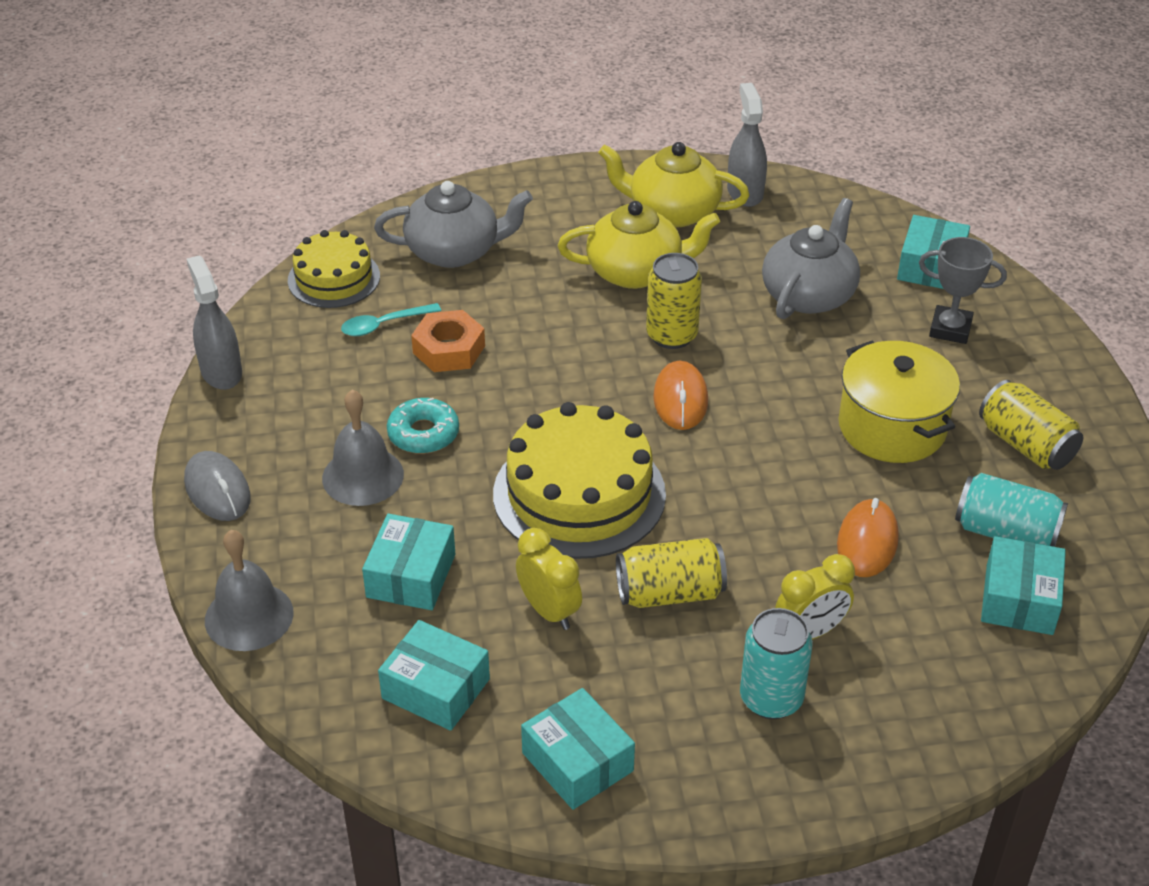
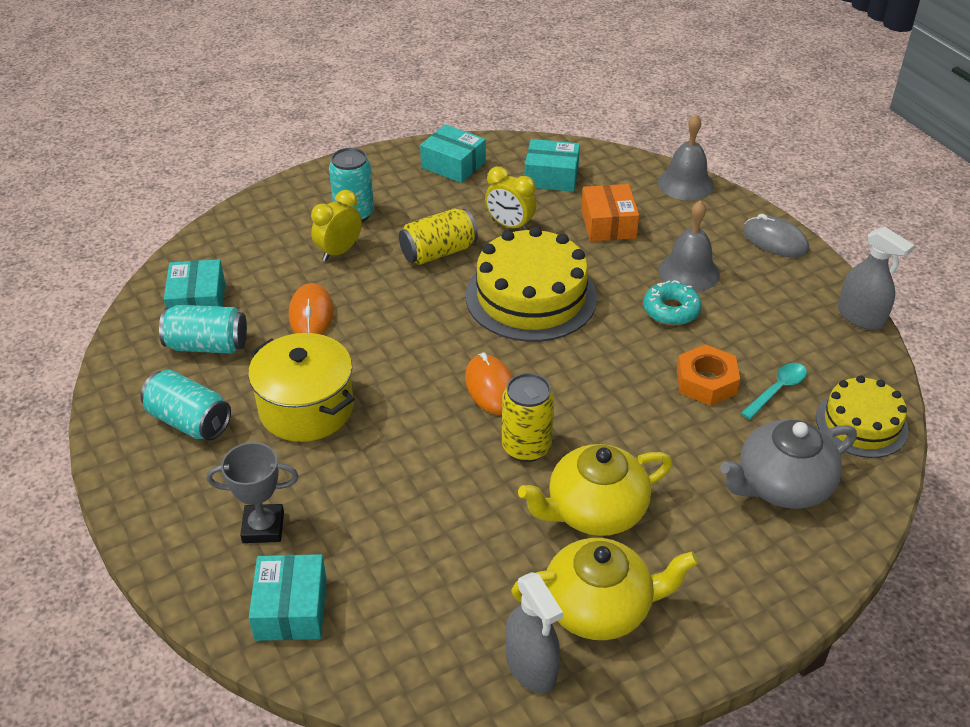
camera: 160 degrees right, 0 degrees up
(411, 576) = (608, 224): turquoise box -> orange box
(809, 294) = (413, 531): grey teapot -> none
(1026, 445) = (189, 421): yellow can -> turquoise can

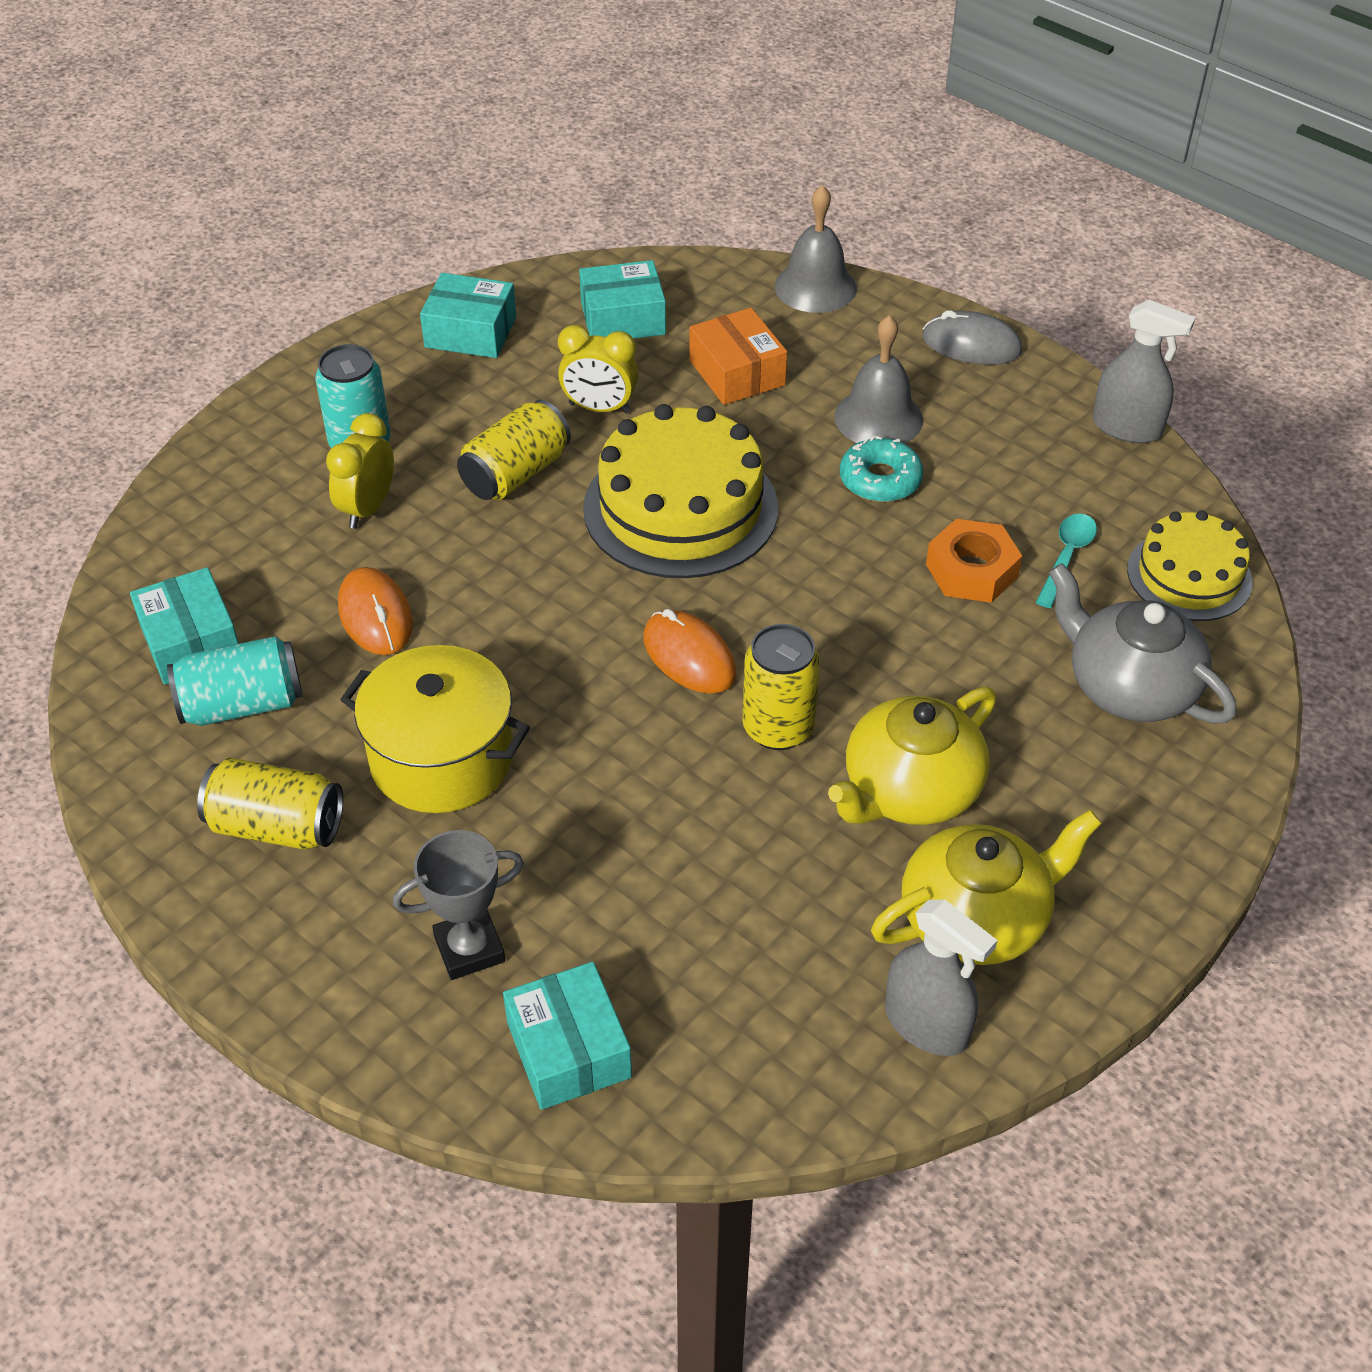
camera: 20 degrees left, 5 degrees up
(189, 421) = (276, 826): turquoise can -> yellow can
(782, 485) = (1128, 687): grey teapot -> grey teapot turned 90 degrees clockwise

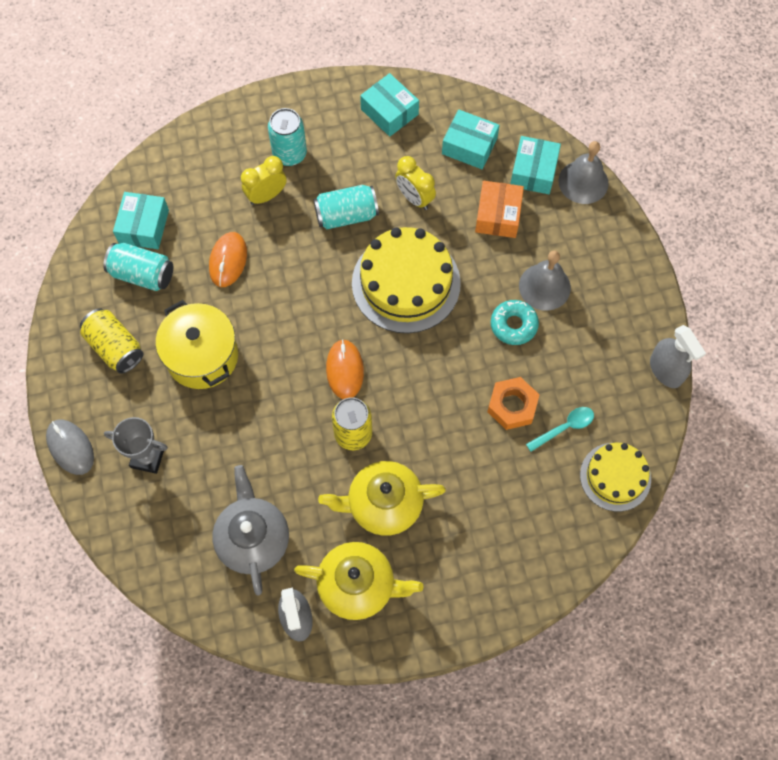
camera: 35 degrees right, 20 degrees up
(516, 474) = (346, 215): yellow can -> turquoise can
(568, 1050) = (151, 530): turquoise box -> turquoise box (533, 171)
(971, 344) = (632, 268): grey mouse -> grey mouse (70, 447)
(1128, 687) = (529, 517): grey teapot -> grey teapot (253, 538)

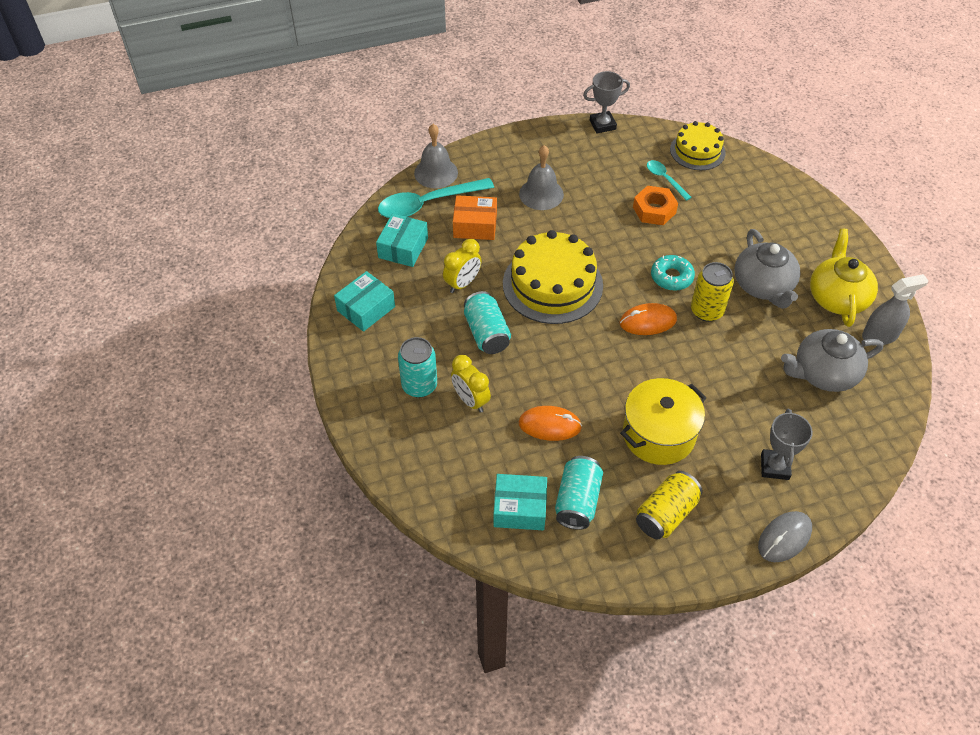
camera: 95 degrees left, 15 degrees down
(383, 504) = (763, 286): yellow teapot -> grey teapot
(513, 325) = (580, 212): turquoise donut -> turquoise donut (671, 277)
(533, 171) = (428, 204): turquoise box -> turquoise spoon
(666, 370) = (602, 125): grey spray bottle -> grey trophy

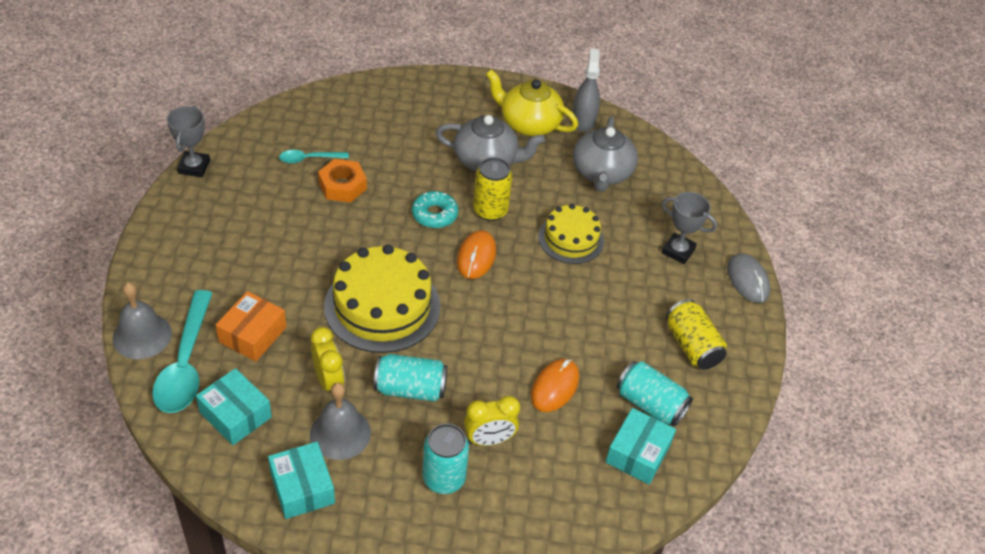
camera: 70 degrees left, 5 degrees down
(541, 194) = (251, 259): grey bell -> grey bell (340, 433)
(658, 434) = (607, 311): yellow pot -> none
(697, 151) = (291, 119): yellow cake -> yellow cake (571, 239)

